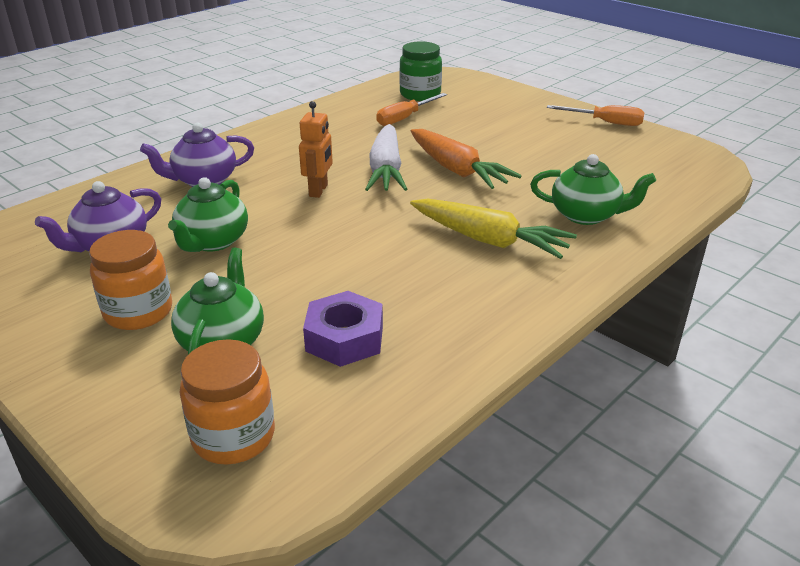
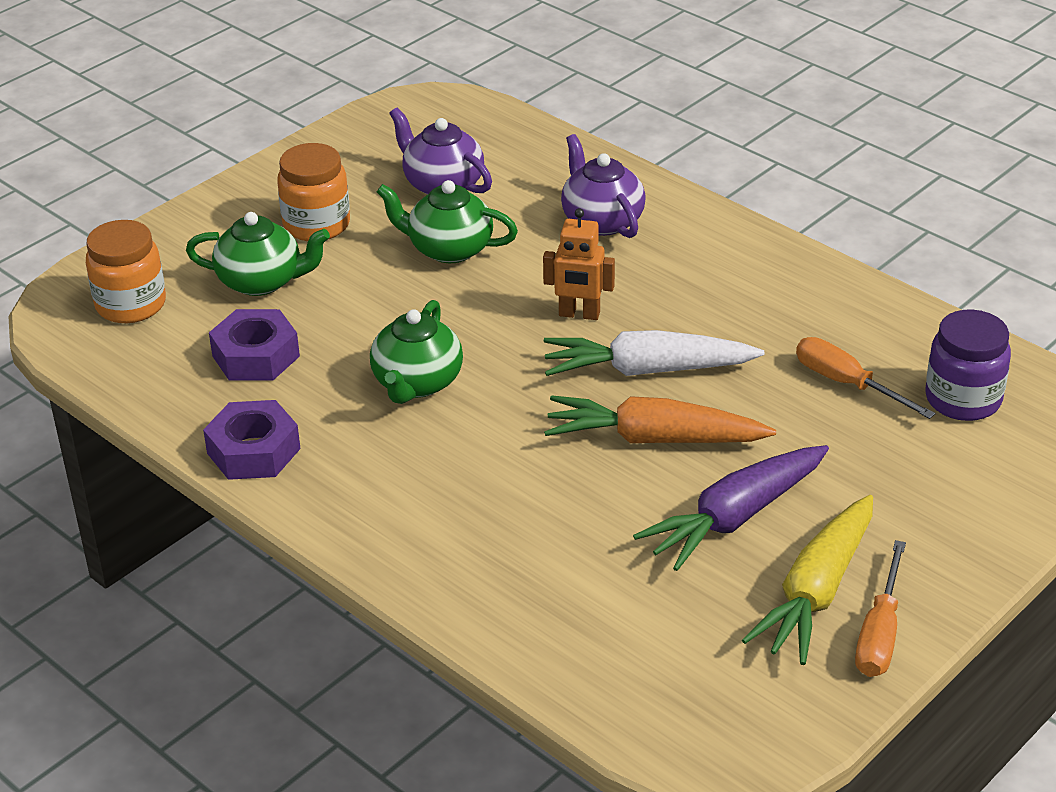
camera: 90 degrees right, 5 degrees up
(420, 94) = (963, 399): green jar -> purple jar
(456, 170) = (654, 439): orange carrot -> orange carrot turned 45 degrees clockwise
(482, 332) = (253, 451): none -> purple nut
(488, 240) = (447, 463): yellow carrot -> yellow carrot (816, 592)
(526, 150) = (735, 517): none -> purple carrot
(586, 215) = (515, 563): green teapot -> green teapot (417, 383)

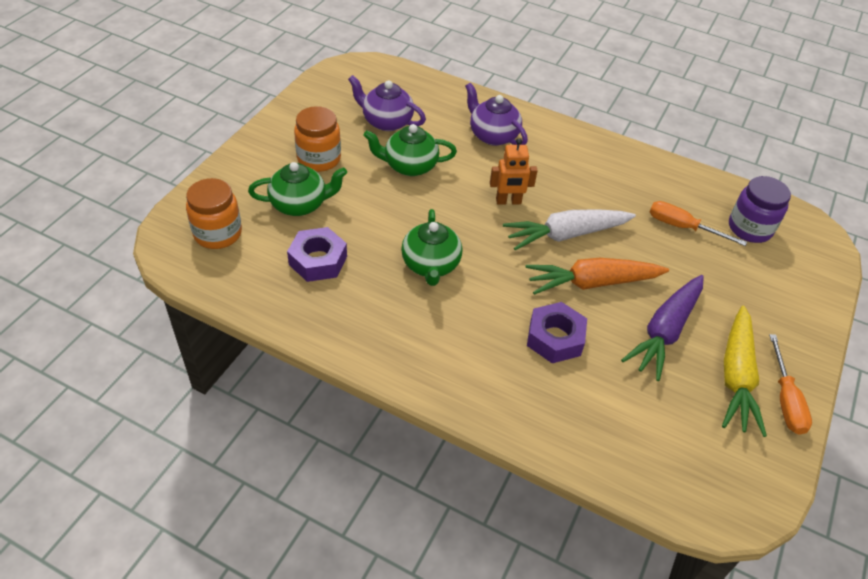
camera: 20 degrees left, 10 degrees up
(253, 451) = (345, 333): purple nut -> purple nut (555, 338)

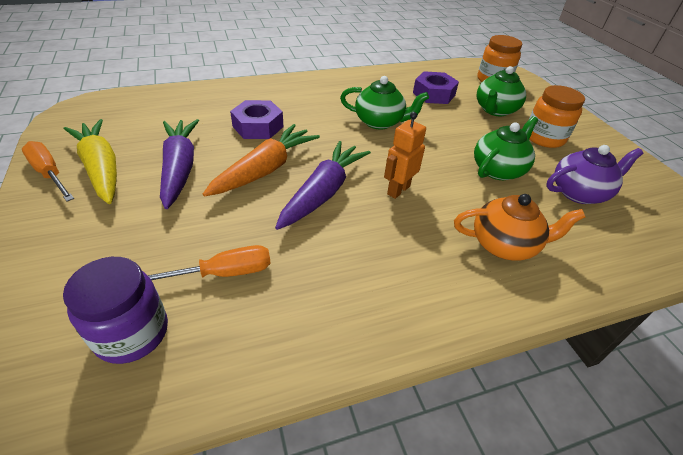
camera: 135 degrees right, 5 degrees down
(430, 265) = (380, 122): green teapot -> green teapot turned 150 degrees clockwise
(493, 135) = (504, 245): purple teapot -> orange teapot
(566, 235) = (323, 192): white carrot -> purple carrot

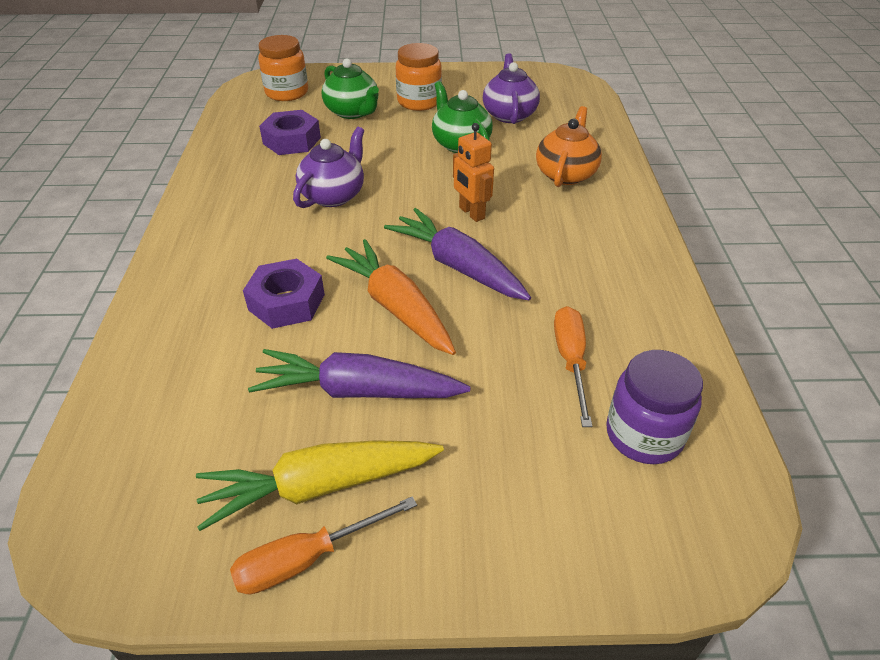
camera: 70 degrees left, 0 degrees up
(380, 122) = (333, 195): green teapot -> purple teapot

